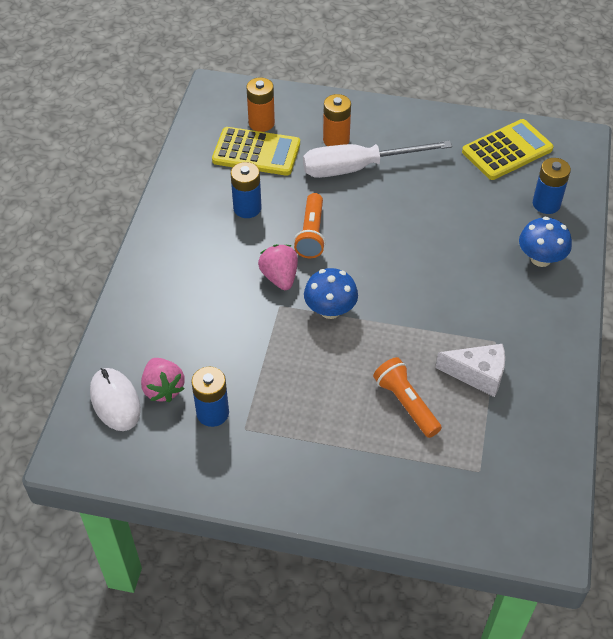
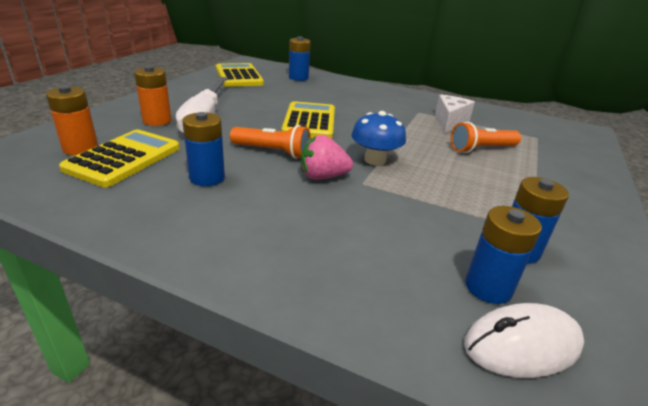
camera: 80 degrees left, 20 degrees down
(163, 389) = (488, 287): pink strawberry -> blue battery
(398, 245) = (309, 121): none -> yellow calculator
(540, 258) = (346, 88): blue mushroom -> none

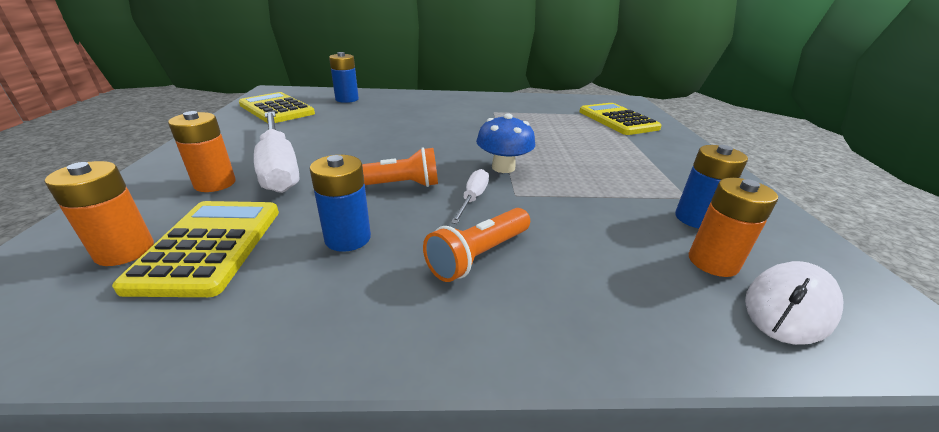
camera: 25 degrees left, 0 degrees up
(309, 121) = (402, 143): yellow calculator -> yellow calculator (617, 120)
(323, 177) = (472, 199): pink strawberry -> white screwdriver
(449, 122) = (528, 115): white cheese -> none
(481, 149) = (577, 134): orange flashlight -> orange flashlight (478, 255)
(488, 287) = (712, 262): blue battery -> orange battery

